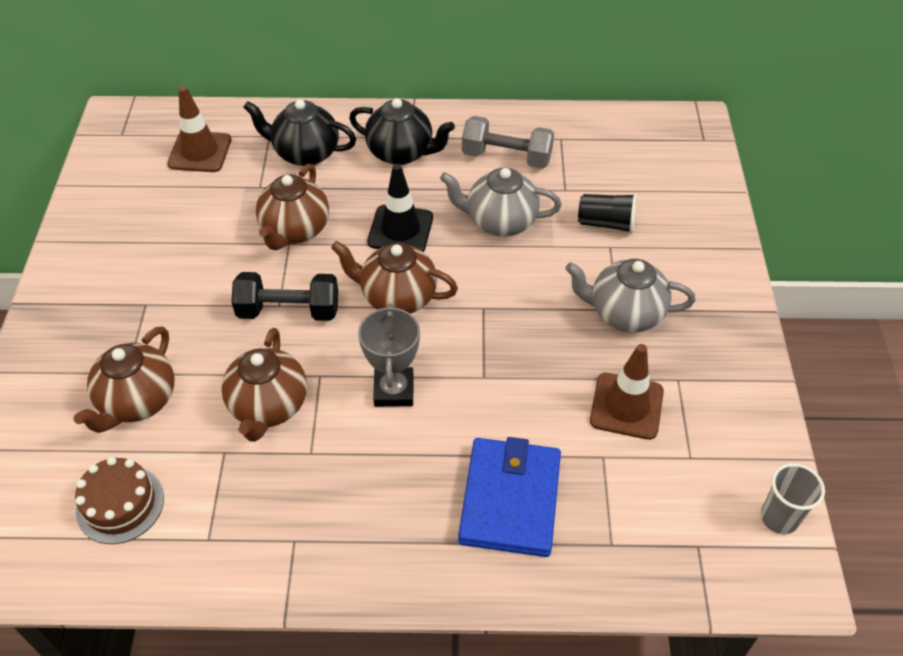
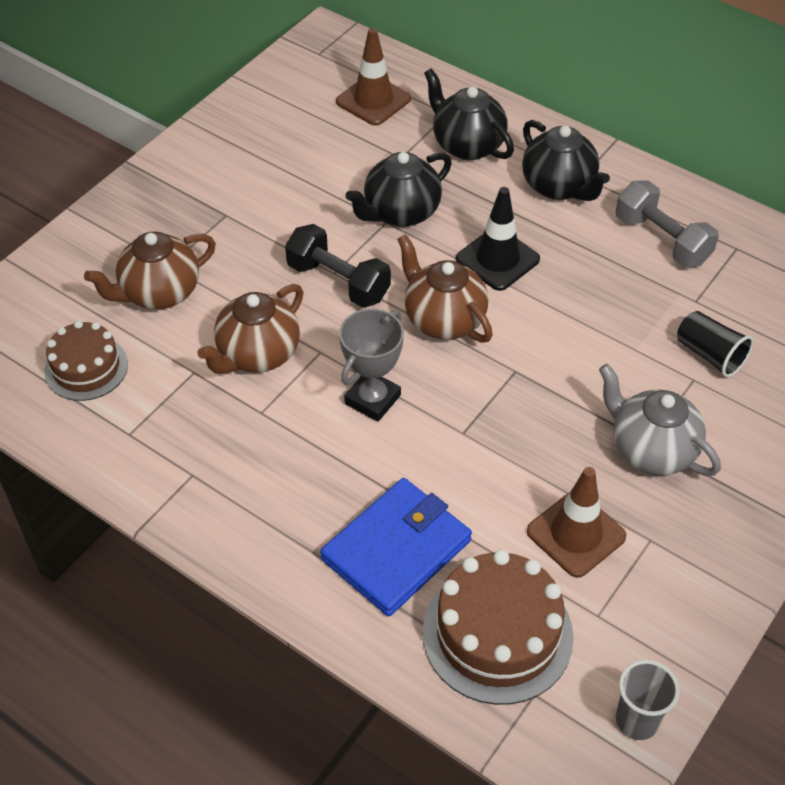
camera: 35 degrees right, 0 degrees up
(295, 230) = (400, 213): brown teapot -> black teapot
(500, 222) = (600, 299): grey teapot -> none
(636, 517) = (497, 634): none -> brown cake

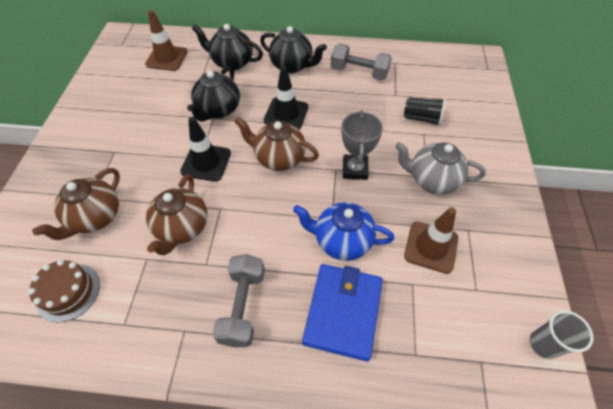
camera: 30 degrees left, 5 degrees up
(277, 482) = (243, 306): none -> grey dumbbell
(338, 282) = (206, 162): black dumbbell -> black traffic cone
(372, 399) = (269, 223): grey trophy -> grey trophy (355, 169)
(455, 467) = (341, 241): none -> blue teapot
(497, 634) = (435, 334): brown cake -> none

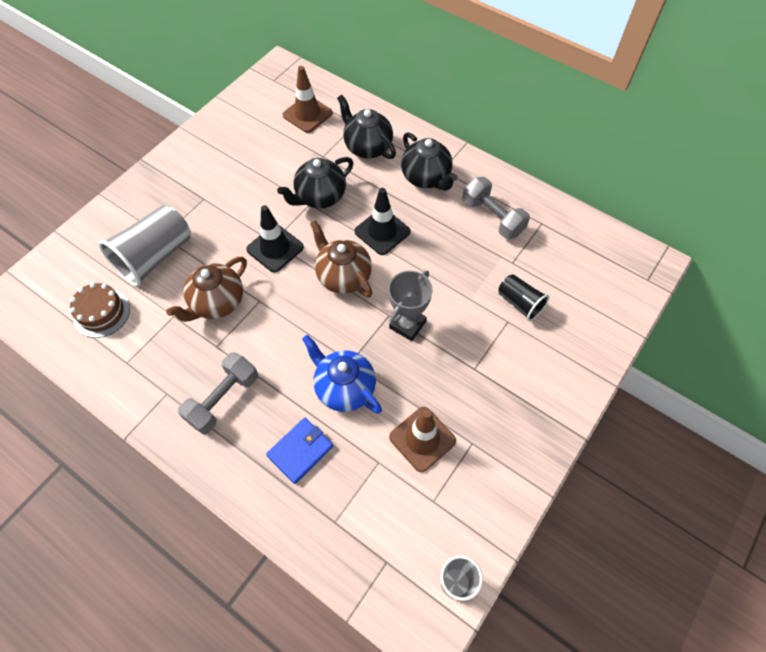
camera: 30 degrees right, 5 degrees up
(95, 218) = (155, 257): brown teapot -> grey cup
(343, 312) = (300, 451): blue wallet -> blue wallet, size x0.65
(432, 180) = (476, 375): grey teapot -> none

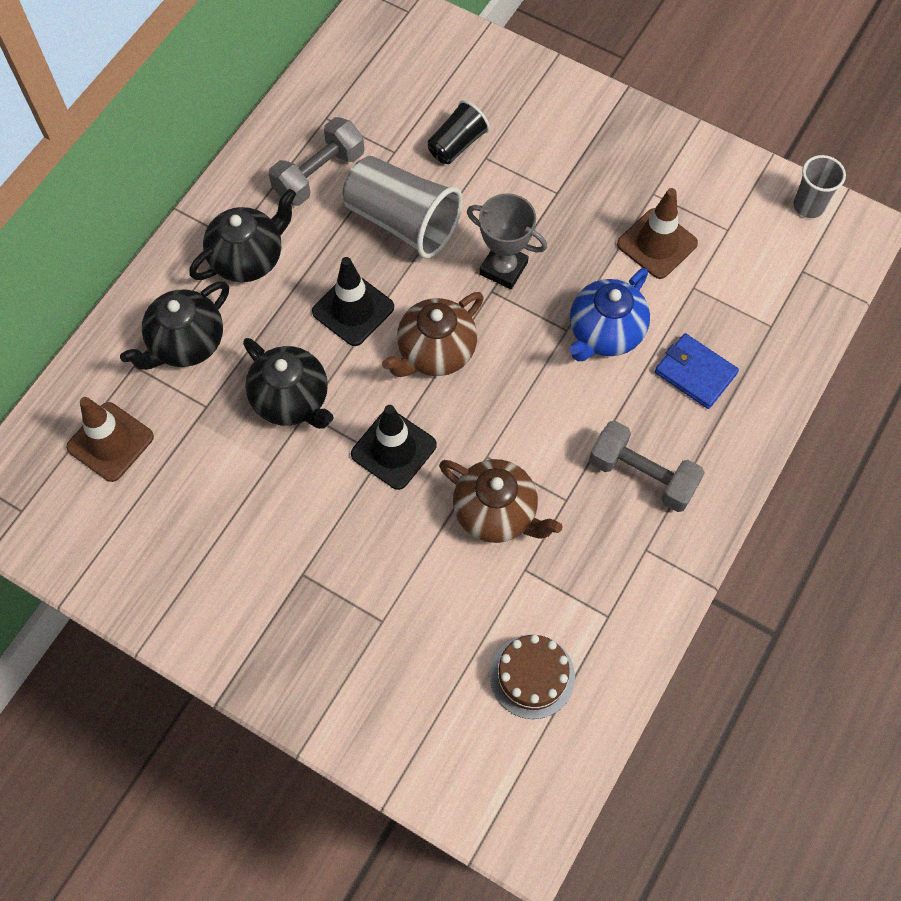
camera: 95 degrees left, 5 degrees up
(155, 257) = (423, 623): grey cup -> grey cup (402, 222)

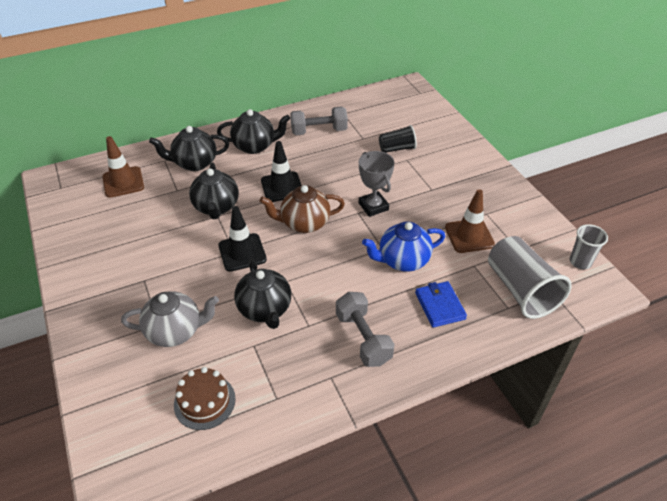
camera: 35 degrees right, 20 degrees down
(402, 222) = (340, 165): grey cup -> grey cup (520, 290)
(414, 615) = (175, 331): none -> grey teapot
(496, 513) = (265, 309): brown teapot -> black teapot

